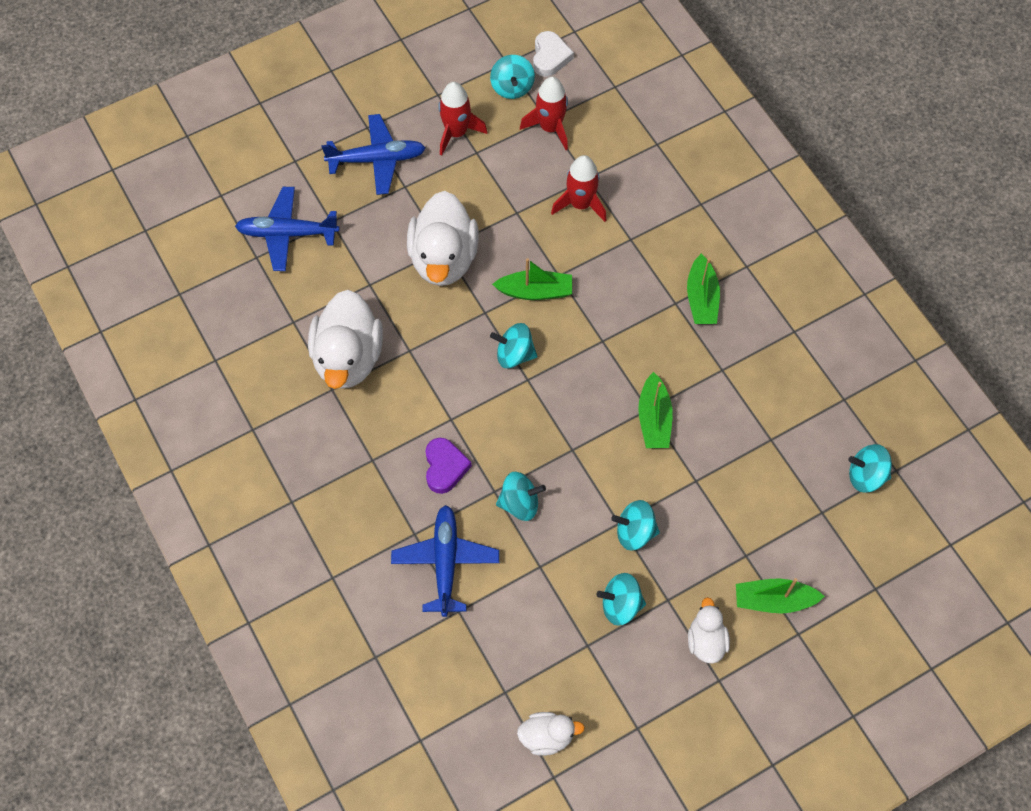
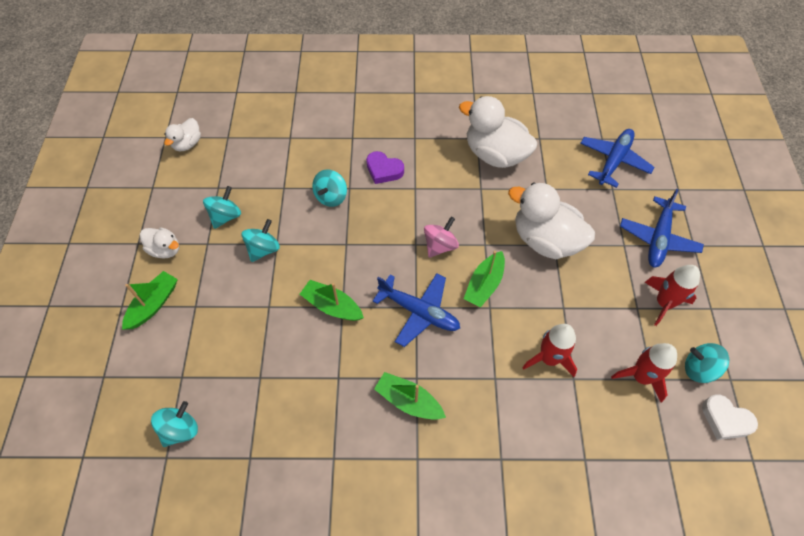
camera: 120 degrees right, 5 degrees down
(445, 562) = (323, 144): blue plane -> blue plane (419, 312)
(514, 354) = (440, 246): turquoise spinning top -> pink spinning top

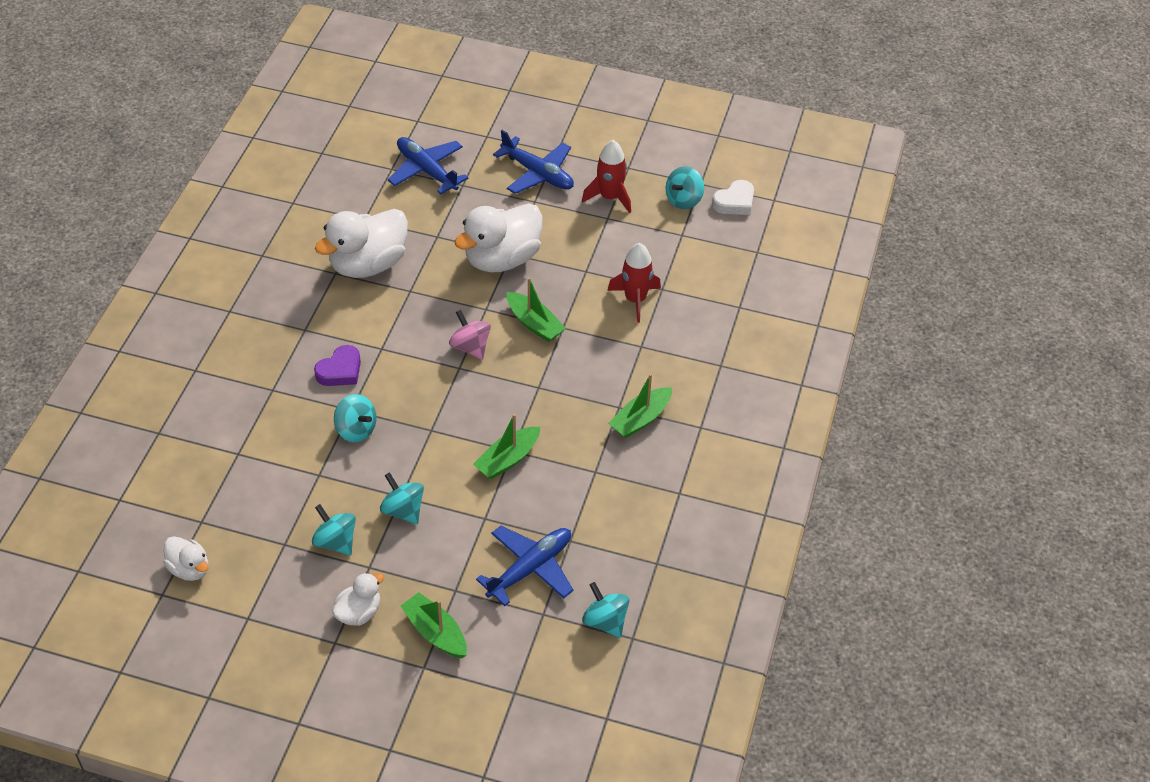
camera: 75 degrees left, 10 degrees down
(419, 312) = (545, 386): blue plane -> blue plane (530, 568)
(641, 377) = (677, 241): red rocket -> none

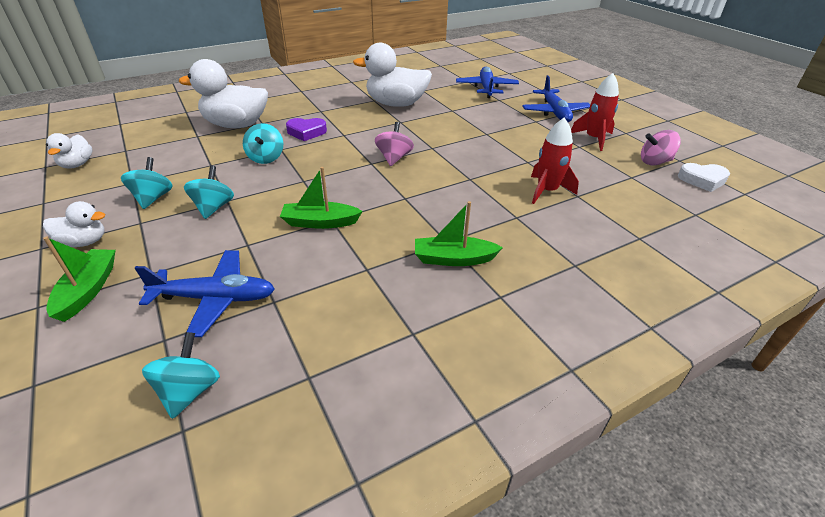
camera: 45 degrees right, 10 degrees down
(502, 259) = (477, 133): white duck -> white duck (236, 125)
(534, 324) = (452, 168): green boat -> none
(683, 200) = (654, 162): turquoise spinning top -> pink spinning top

